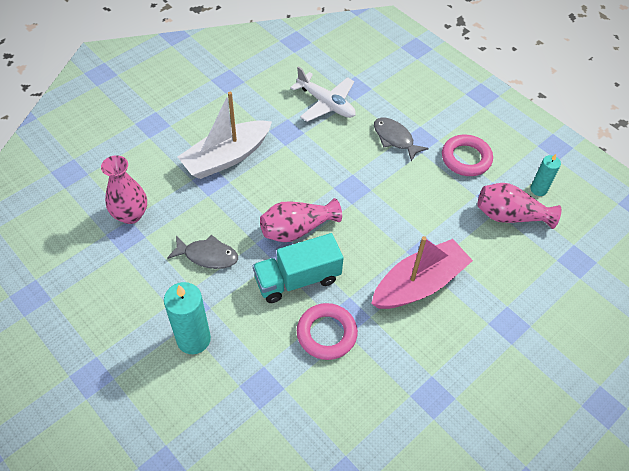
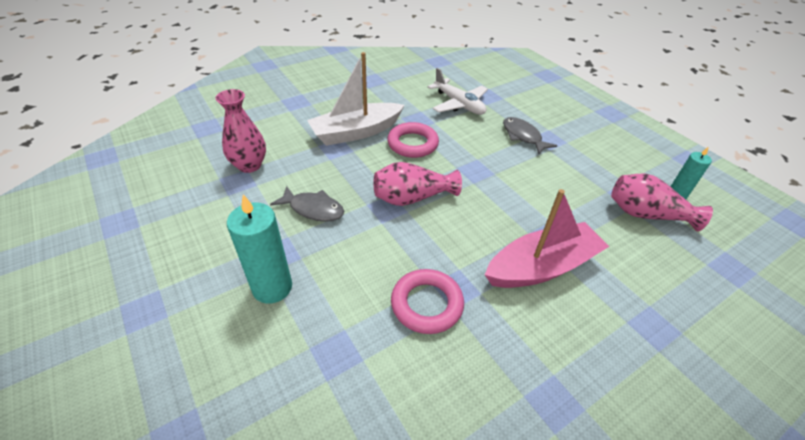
camera: 10 degrees right, 10 degrees down
(297, 279) = (403, 243): turquoise truck -> none
(466, 158) = (596, 159): pink ring -> pink ring (412, 144)

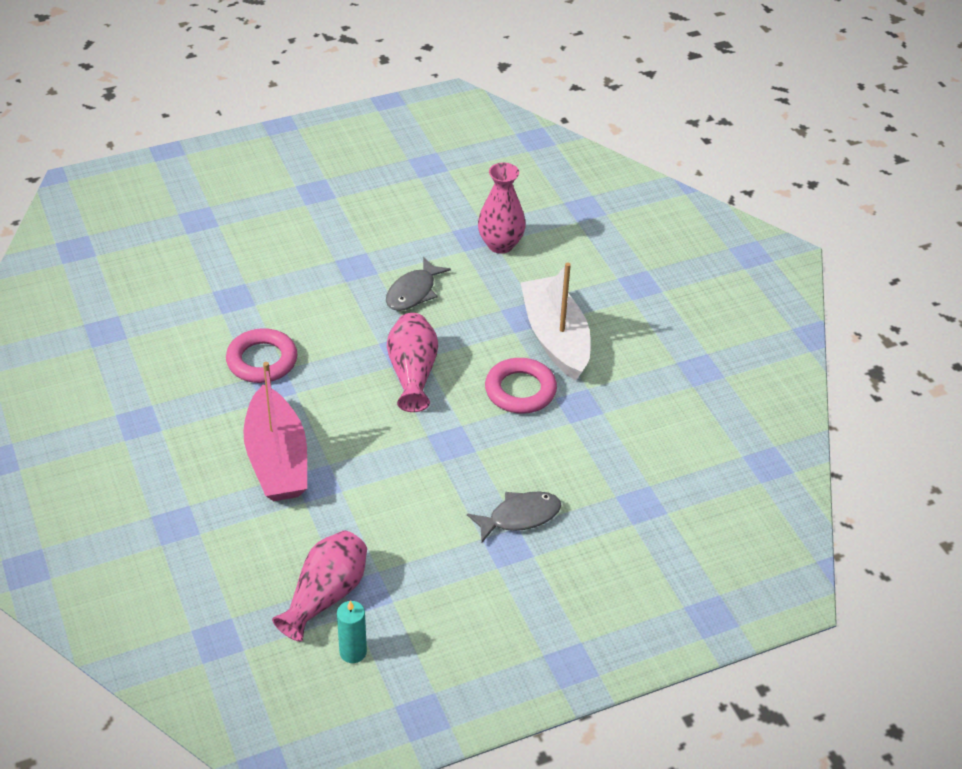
camera: 100 degrees right, 0 degrees up
(272, 287) = (315, 262): turquoise candle -> none
(459, 104) = (618, 461): white plane -> none

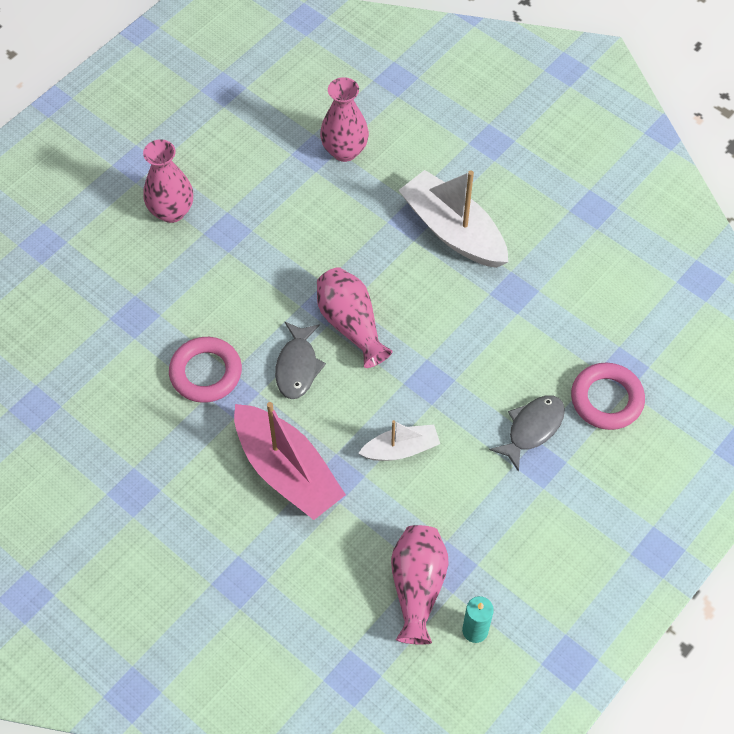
camera: 25 degrees left, 15 degrees up
(320, 235) = (172, 211): none -> pink vase
(388, 484) = (401, 449): none -> white boat
(413, 292) = (298, 237): grey fish -> grey fish (297, 367)
(520, 390) = (455, 299): pink ring -> pink ring (606, 399)

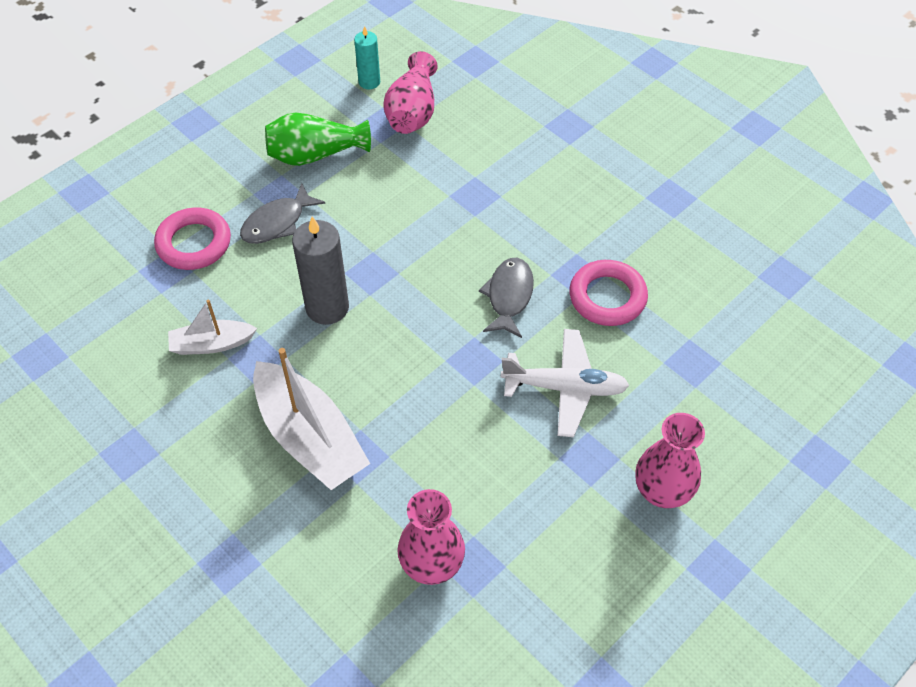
camera: 175 degrees left, 5 degrees down
(246, 286) = (565, 388): none -> white plane
(287, 470) = (523, 204): pink boat -> none
(351, 324) = (447, 335): pink vase -> none
(401, 449) = (410, 214): white boat -> white boat (212, 344)
(463, 343) = (327, 307): none -> grey candle
(514, 517) = (315, 155): none -> green vase

